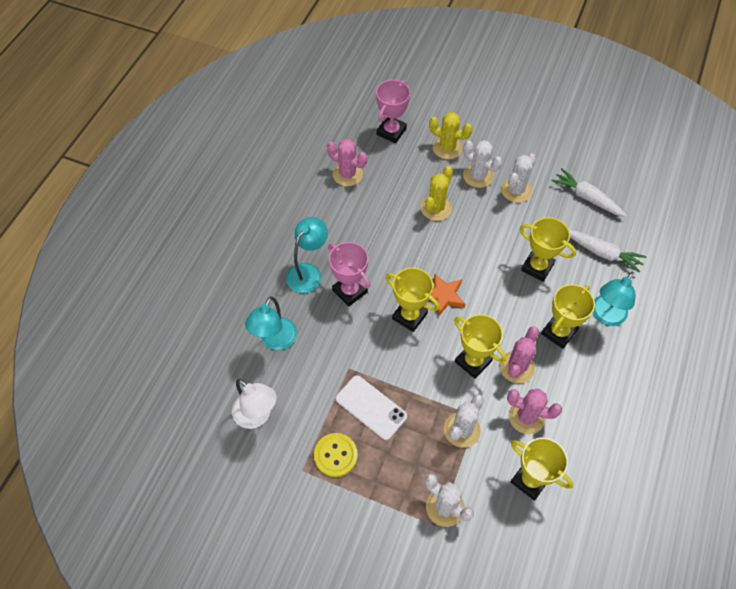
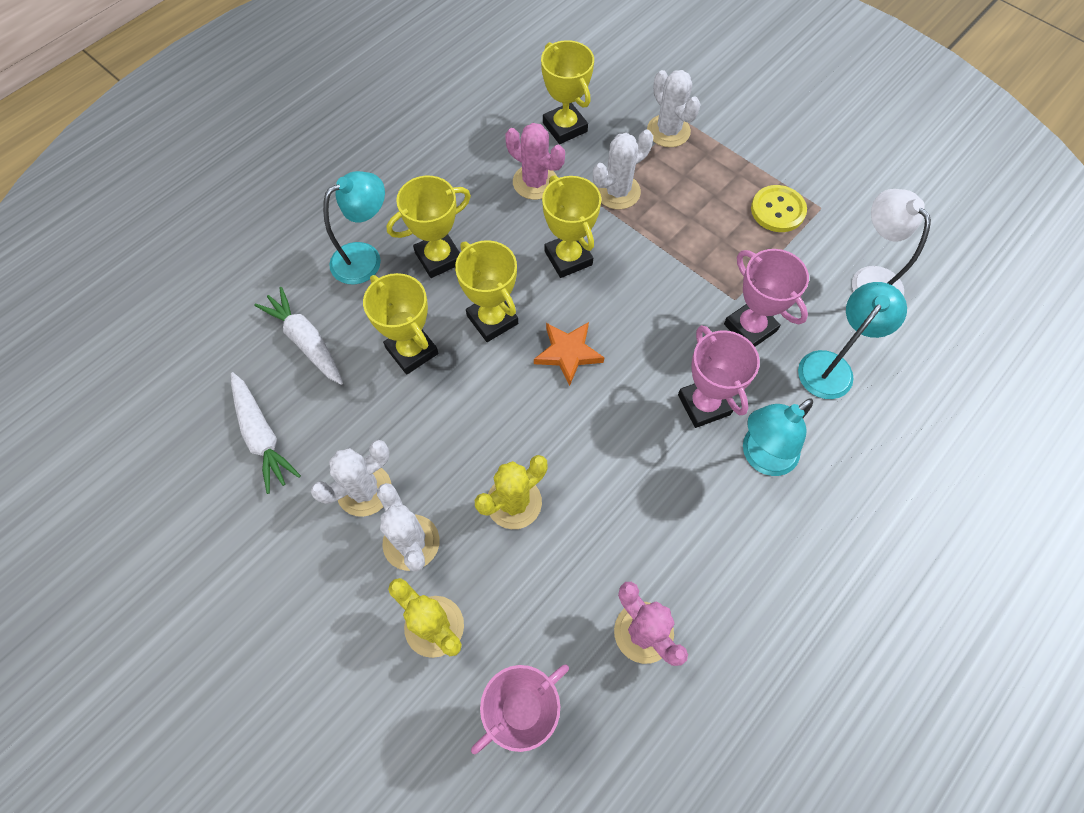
camera: 160 degrees left, 5 degrees up
(334, 350) = (750, 327): none -> pink trophy
(371, 407) = (719, 246): white phone -> none
(409, 316) = (628, 340): yellow trophy -> yellow trophy (492, 320)
(516, 367) = (516, 235): pink cactus -> none

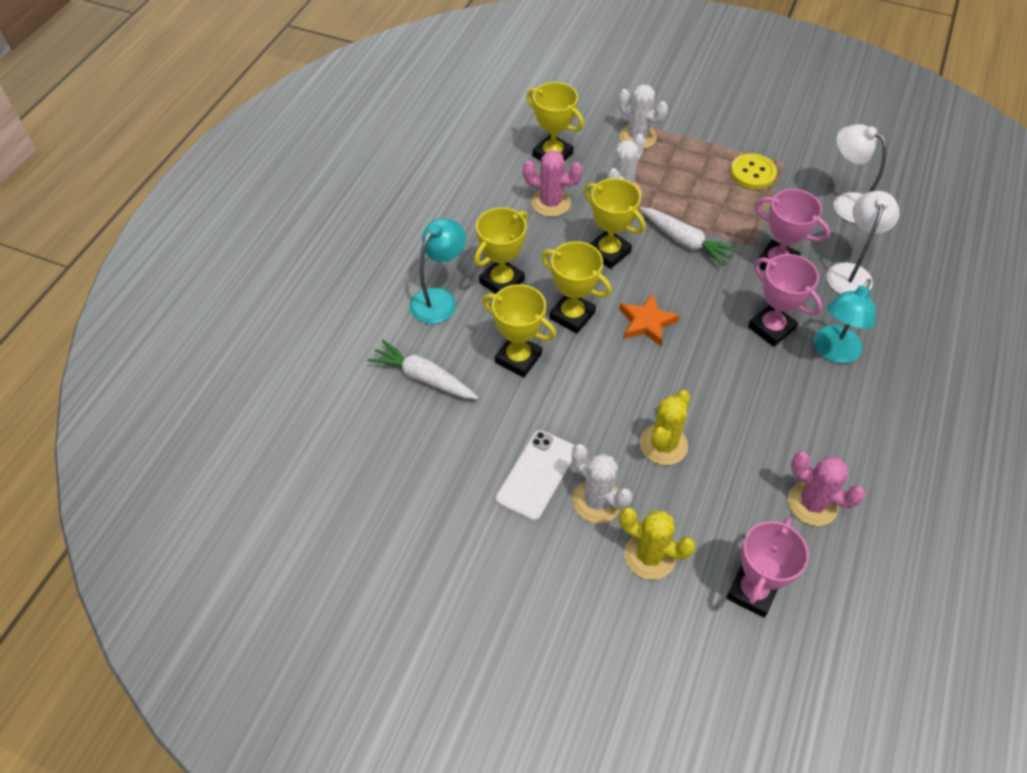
camera: 20 degrees left, 10 degrees down
(262, 436) = (426, 462): white carrot -> white carrot (684, 241)
(364, 490) = (537, 475): white cactus -> white phone
(831, 366) = (850, 273): turquoise lamp -> white lamp

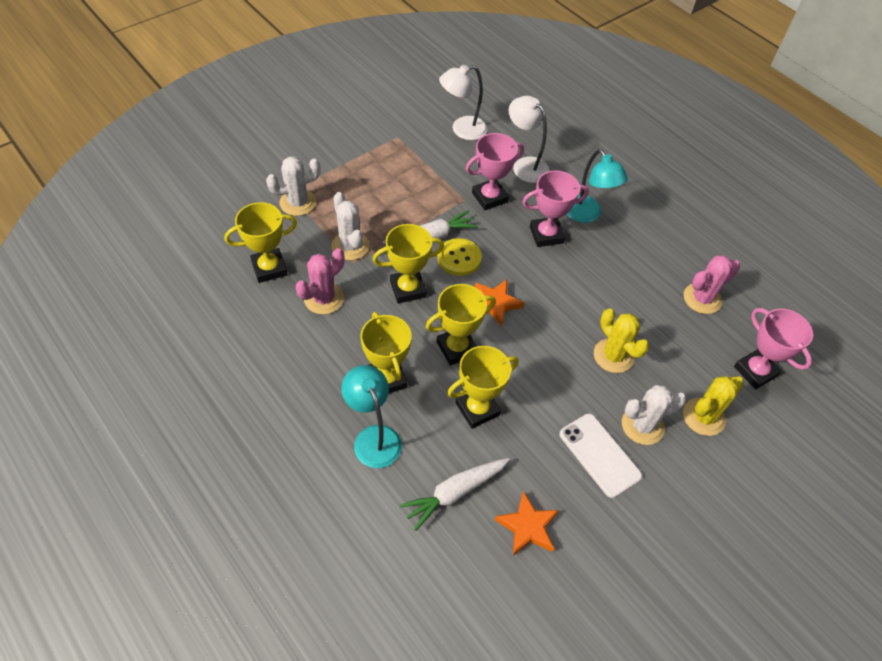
camera: 65 degrees left, 0 degrees up
(424, 445) = (527, 526): none -> orange star
(752, 173) = (393, 159): yellow button -> yellow button (459, 258)

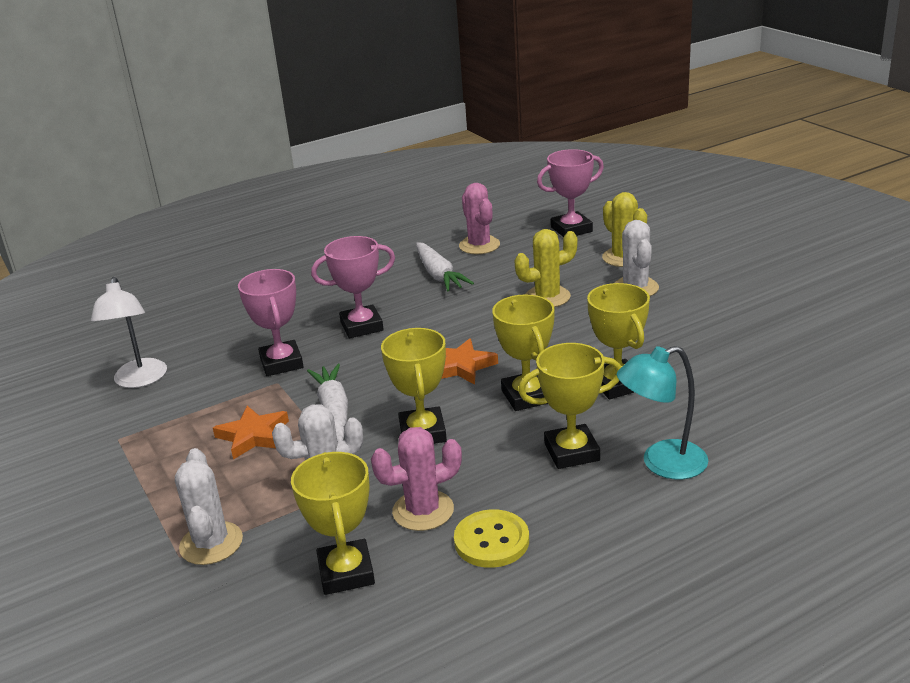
camera: 75 degrees left, 25 degrees down
(324, 298) = (423, 511): pink cactus -> pink cactus turned 75 degrees counterclockwise
(455, 493) = (732, 403): white carrot -> white carrot (439, 275)
(459, 258) = (380, 390): yellow button -> yellow button (491, 541)
(525, 165) = (236, 334): white lamp -> none
(527, 526) = (765, 359): orange star -> orange star (253, 436)
(546, 235) = (362, 326): pink trophy -> pink trophy turned 75 degrees clockwise
(587, 215) = (339, 299): turquoise lamp -> none
(599, 455) = (672, 313): white phone -> none

